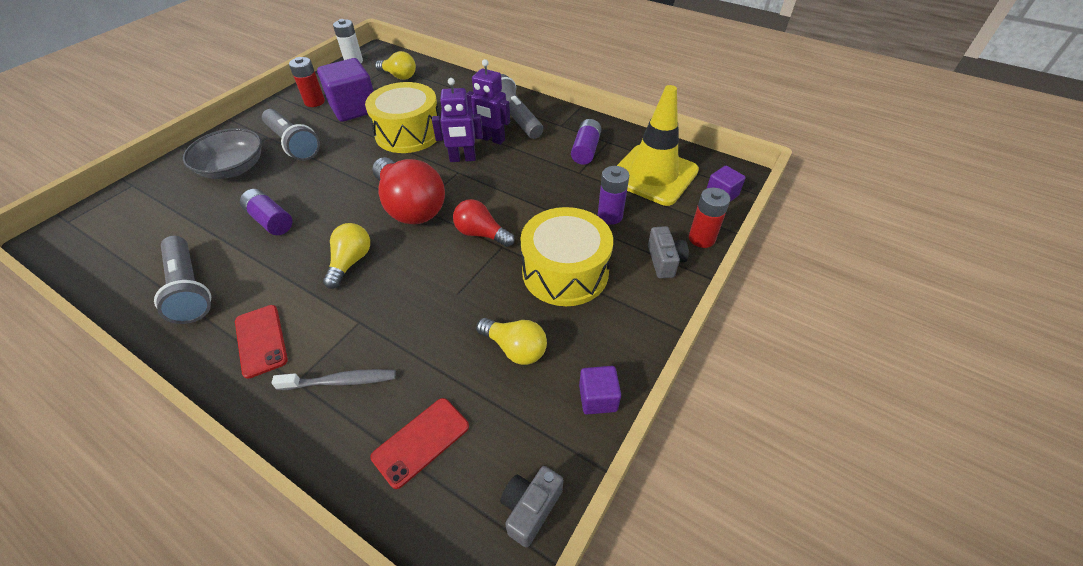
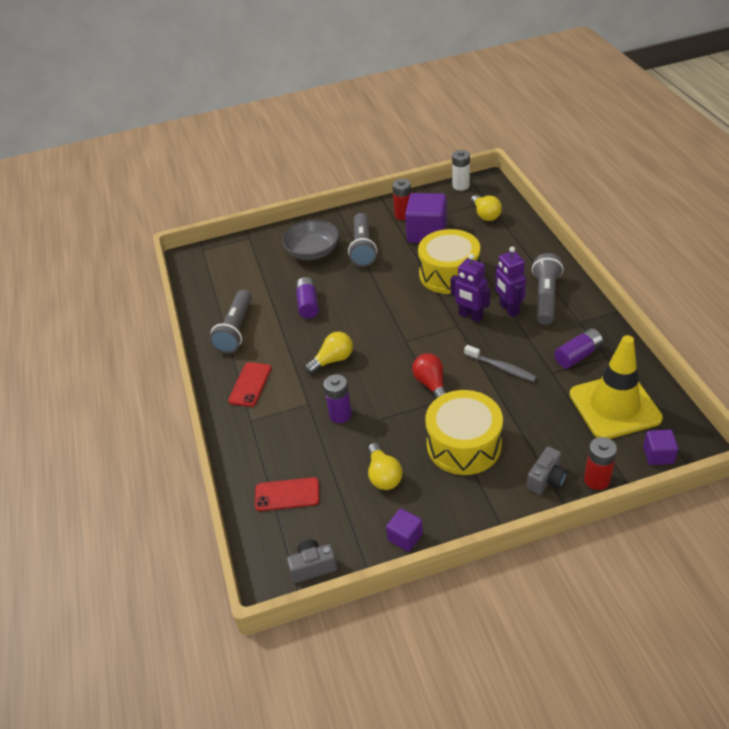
camera: 45 degrees right, 5 degrees down
(341, 381) = (272, 434): grey toothbrush -> grey toothbrush (501, 367)
(410, 206) = (401, 338): red light bulb -> none
(610, 216) = (540, 421): purple battery -> purple battery (340, 415)

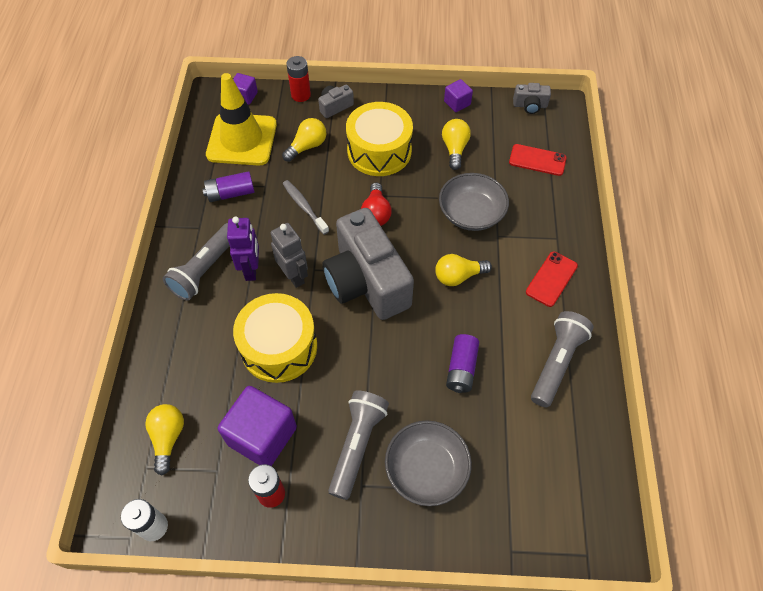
camera: 165 degrees left, 15 degrees up
(340, 415) = (471, 213): purple battery -> grey bowl
(408, 331) = (366, 282): none -> grey camera
(470, 316) = (294, 276): purple robot -> grey robot
(542, 423) = (307, 146): none -> yellow light bulb

